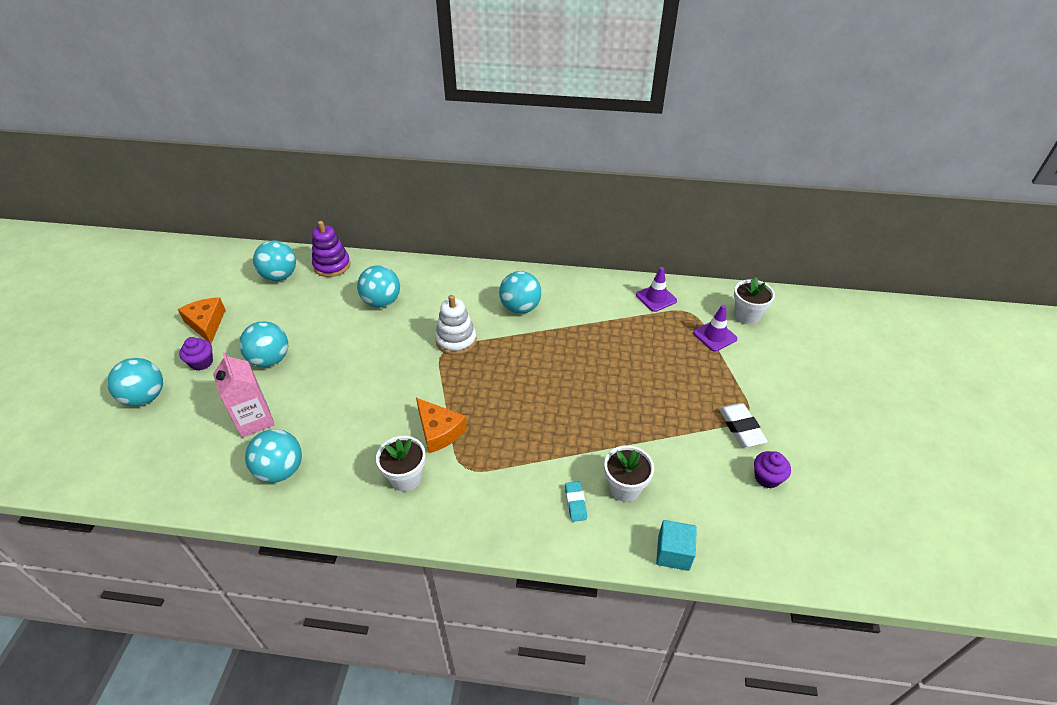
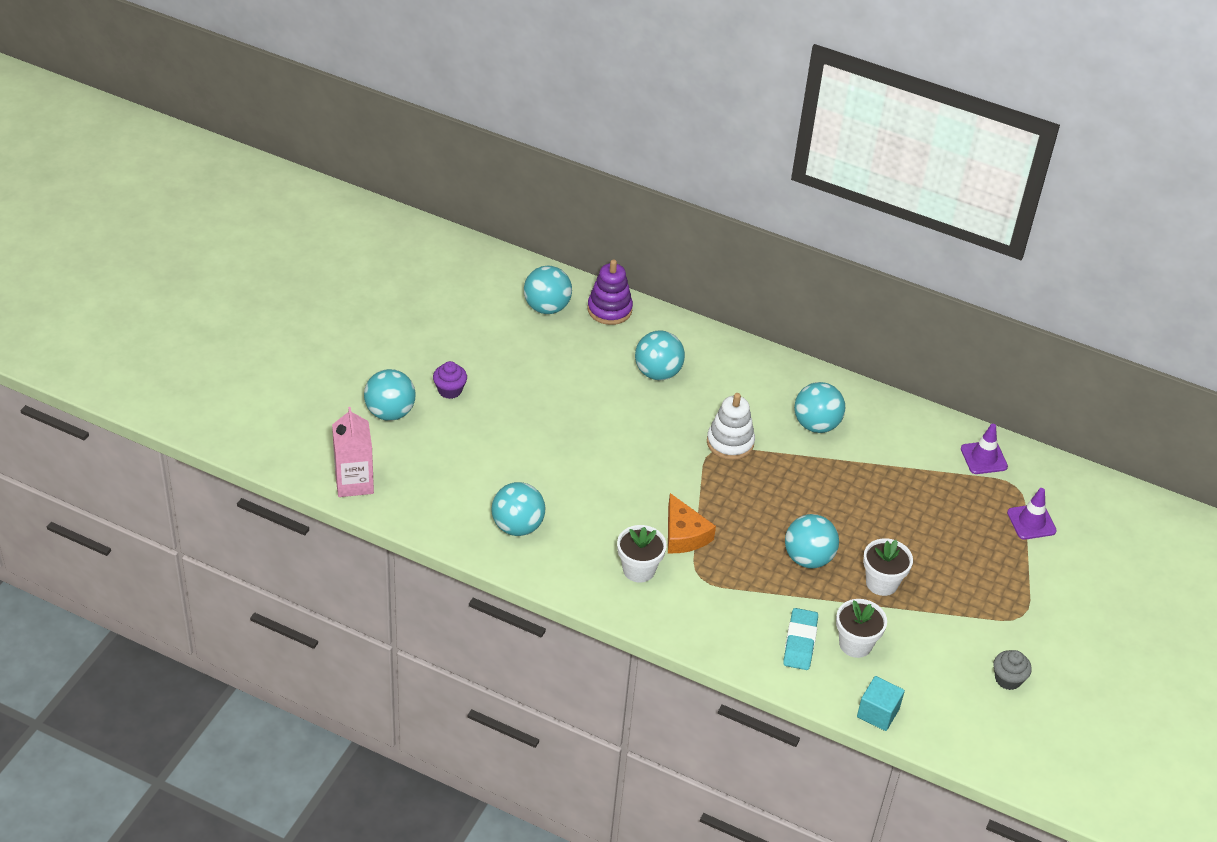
camera: 15 degrees right, 0 degrees up
(206, 323) = (458, 345): orange cheese -> none
(254, 420) = (498, 468): pink carton -> pink carton (354, 482)
(270, 359) = (522, 407): turquoise ball -> turquoise ball (808, 558)
(575, 503) = (800, 642): turquoise eraser -> turquoise eraser, size x1.58
(741, 428) = (1007, 625): white eraser -> none
(747, 315) = (1083, 509): white flower pot -> white flower pot (882, 583)
(767, 478) = (1008, 679): purple cupcake -> grey cupcake

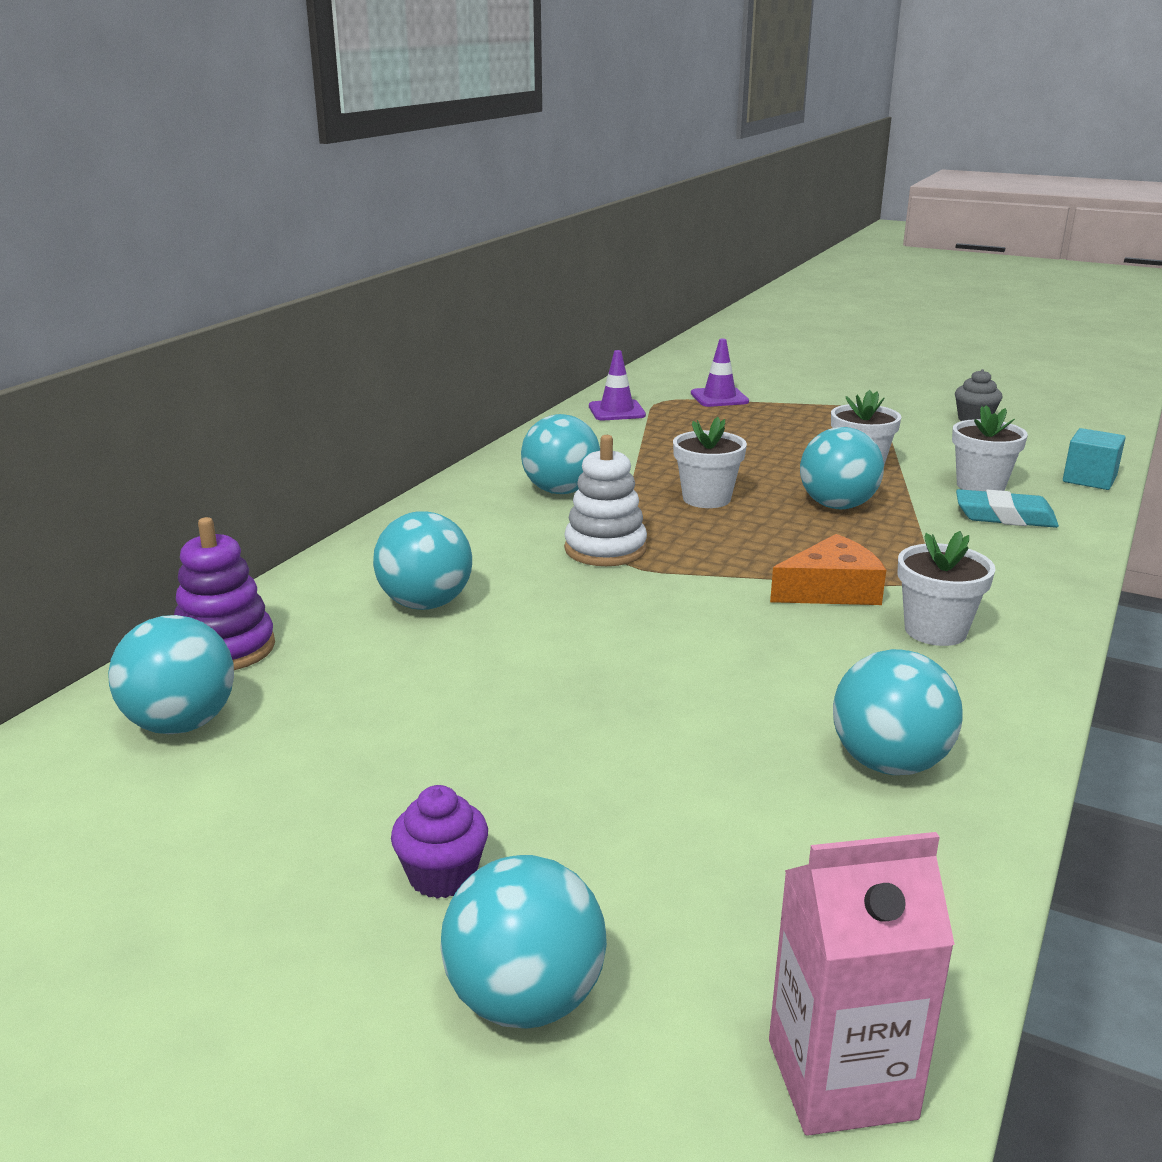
camera: 85 degrees left, 20 degrees down
(812, 494) = (706, 499): none -> white flower pot

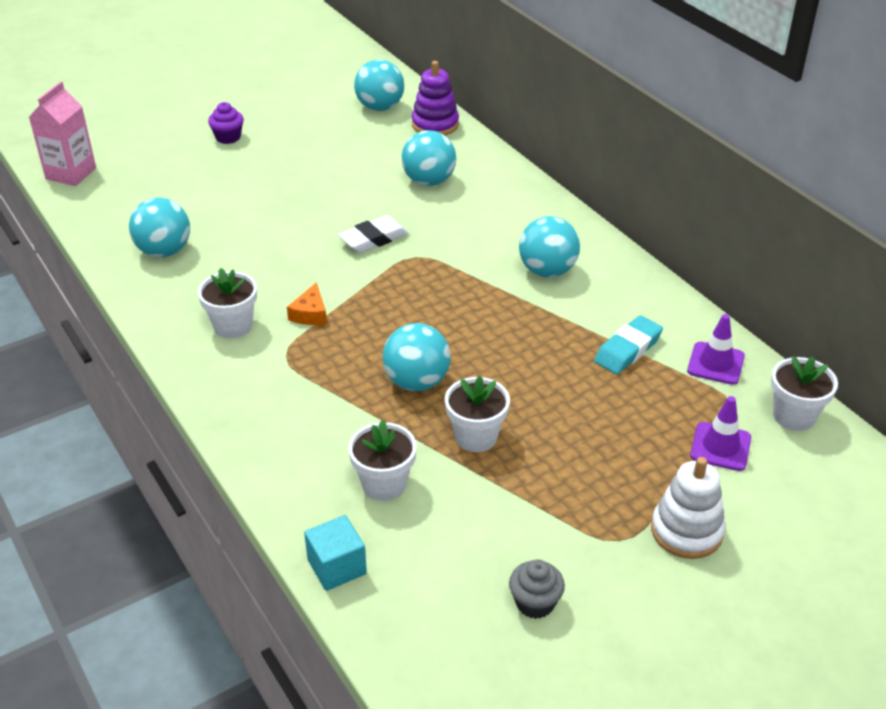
camera: 120 degrees right, 15 degrees up
(525, 1000) = (160, 137): turquoise ball -> none
(605, 549) = (440, 256): white stacking toy -> white stacking toy (686, 531)
(622, 599) = (373, 239): none -> white eraser
(706, 499) = (481, 327): white flower pot -> white flower pot (794, 416)
(831, 590) = (310, 314): orange cheese -> orange cheese, size x0.66
(1004, 517) = (324, 456): turquoise eraser -> turquoise eraser (628, 349)

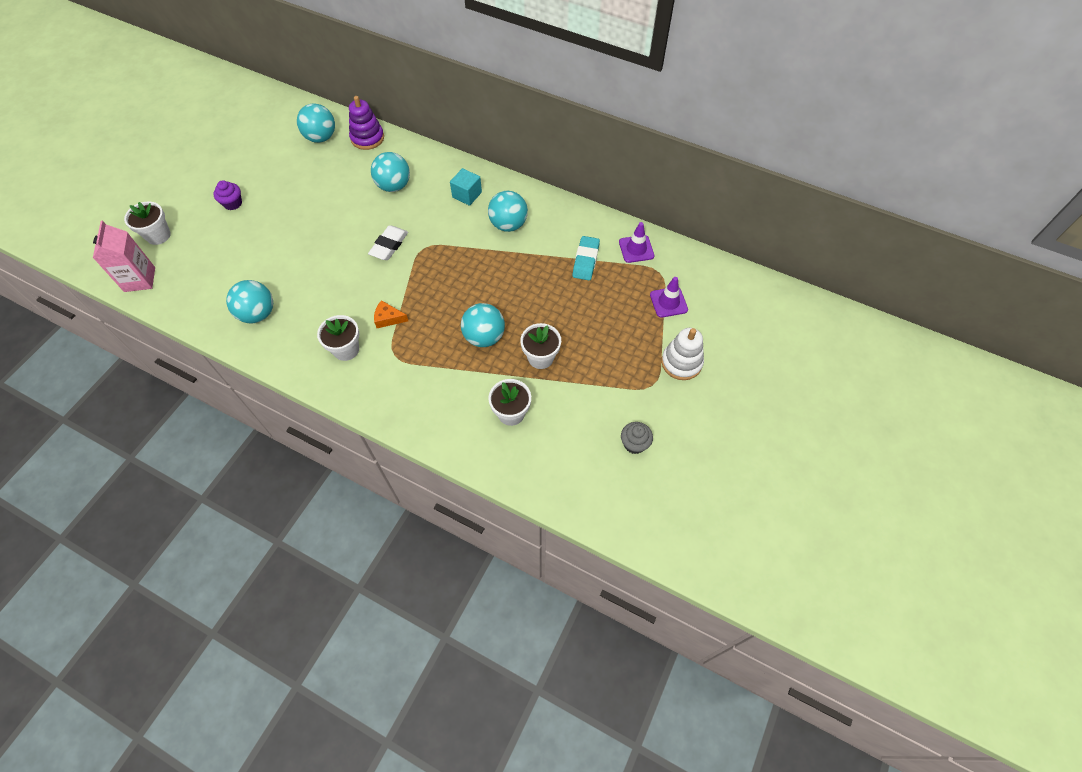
camera: 30 degrees left, 20 degrees up
(310, 314) = (388, 318): orange cheese -> orange cheese turned 120 degrees clockwise
(337, 567) = (520, 477): turquoise cube -> turquoise cube (467, 195)
(794, 416) = (693, 265): white flower pot -> white flower pot (158, 235)

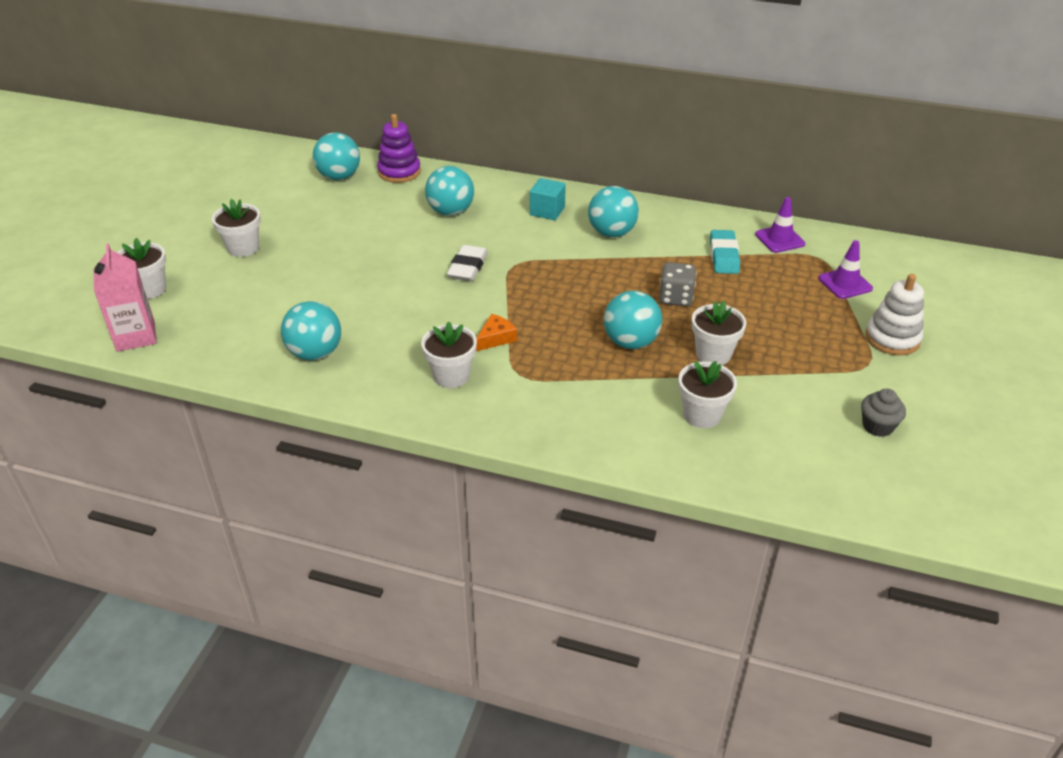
camera: 10 degrees left, 20 degrees down
(233, 203) = (243, 248): purple cupcake -> white flower pot
(388, 318) = (496, 338): orange cheese -> orange cheese turned 135 degrees clockwise
(533, 298) = (675, 298): none -> grey dice

